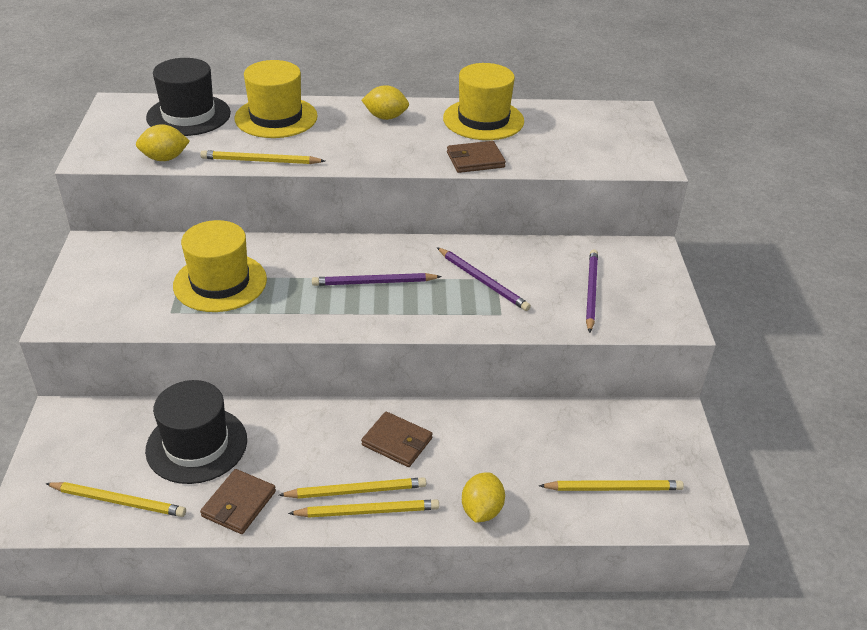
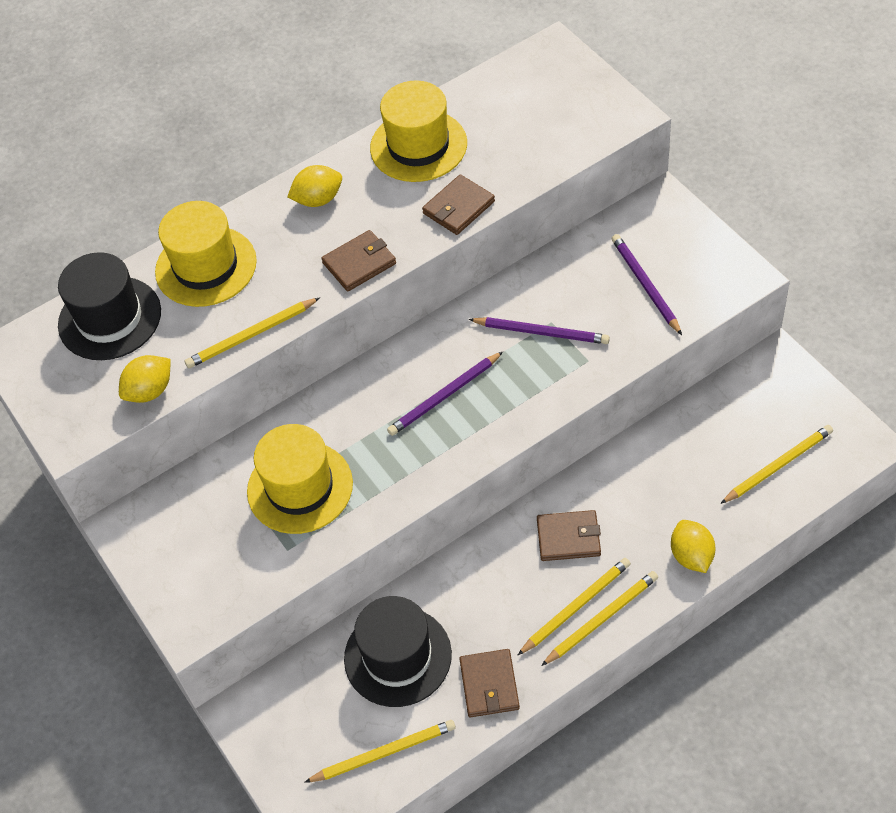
camera: 25 degrees left, 15 degrees up
(374, 158) = (359, 263): none -> brown wallet

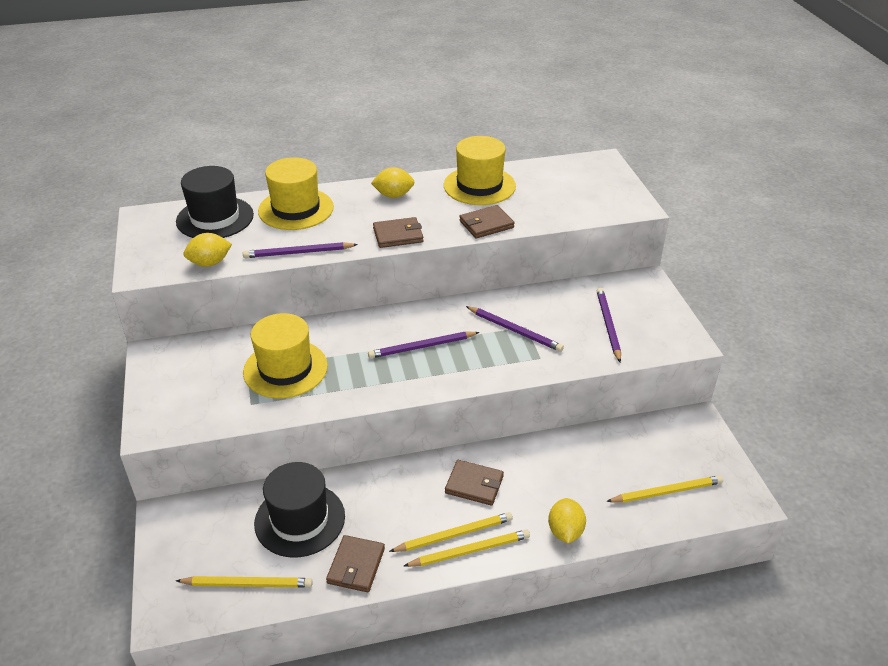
camera: 15 degrees right, 15 degrees down
(251, 335) = (298, 253): yellow pencil -> purple pencil

